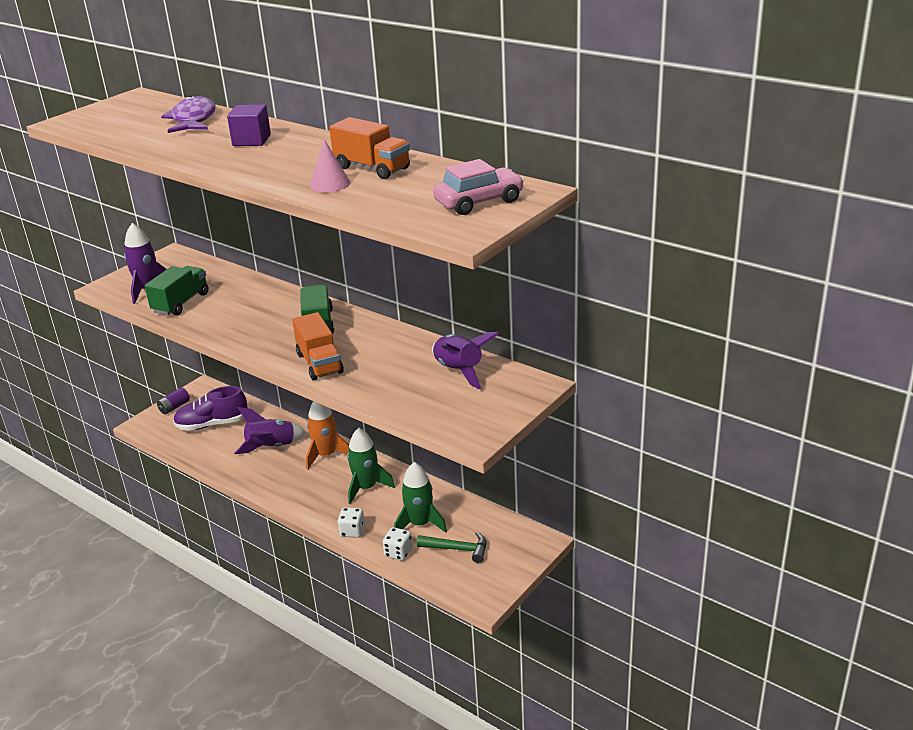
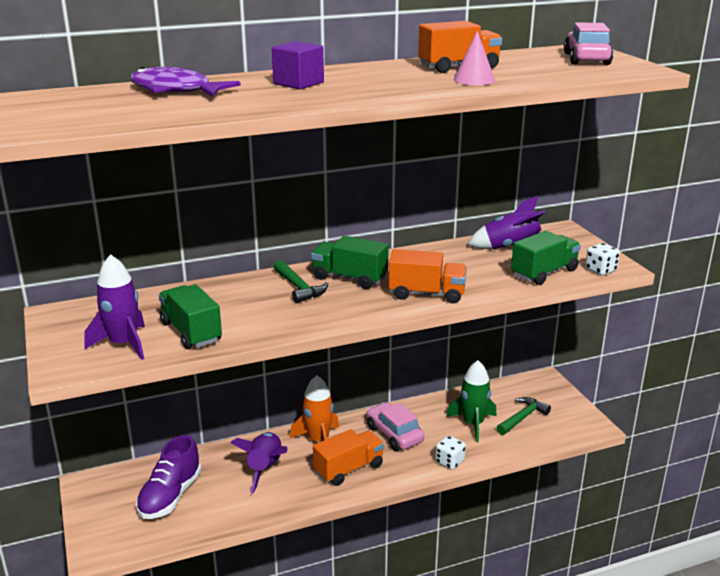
camera: 60 degrees left, 5 degrees down
(174, 407) = (96, 515): purple battery -> none
(282, 312) = (299, 288): none -> green hammer
(301, 485) = (349, 469): none -> orange truck
(366, 487) = (394, 434): green rocket -> pink car
(398, 553) = (502, 447): white dice -> white dice (600, 270)
(418, 403) = (544, 273): none -> green truck

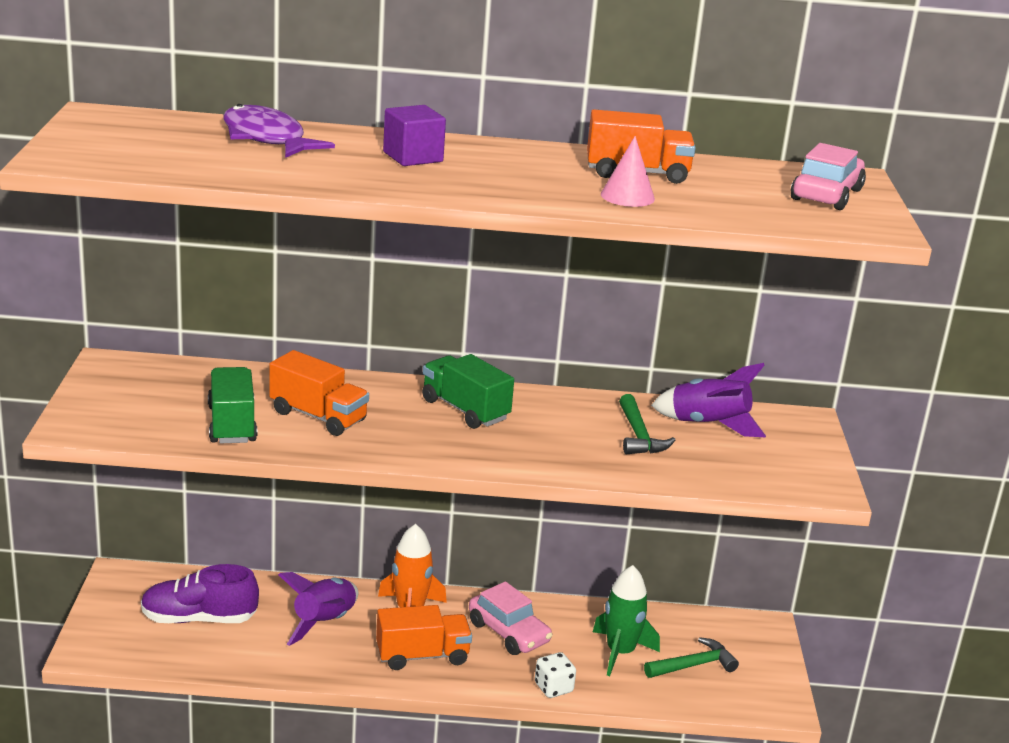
camera: 20 degrees right, 0 degrees up
(124, 344) = (152, 418): purple rocket -> none
(170, 496) = (199, 619): purple shoe -> purple shoe turned 45 degrees clockwise
(299, 288) = (394, 406): green hammer -> green hammer (639, 436)
(394, 434) = (508, 632): pink car -> pink car turned 150 degrees clockwise
(426, 294) = (540, 455): orange truck -> orange truck (318, 416)
(544, 273) = (718, 469): green truck -> none
(600, 270) = (799, 487): white dice -> none

